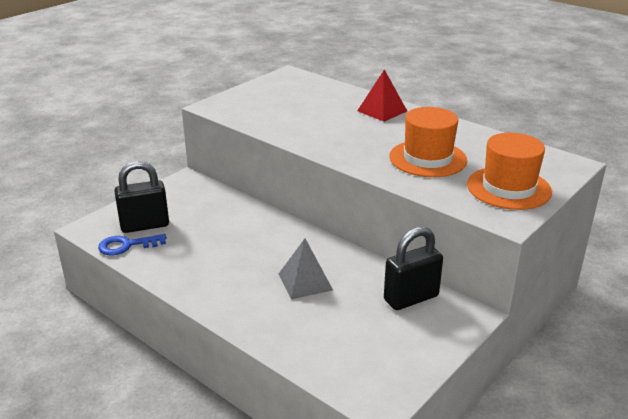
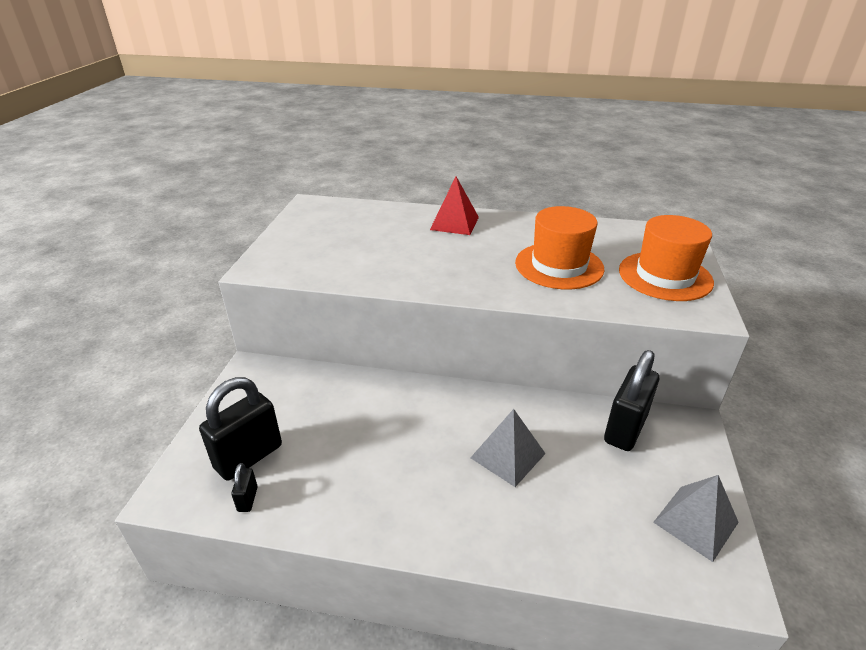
camera: 30 degrees left, 5 degrees up
(126, 245) = (247, 499): blue key -> black padlock
(397, 364) = (695, 522): none -> grey pyramid

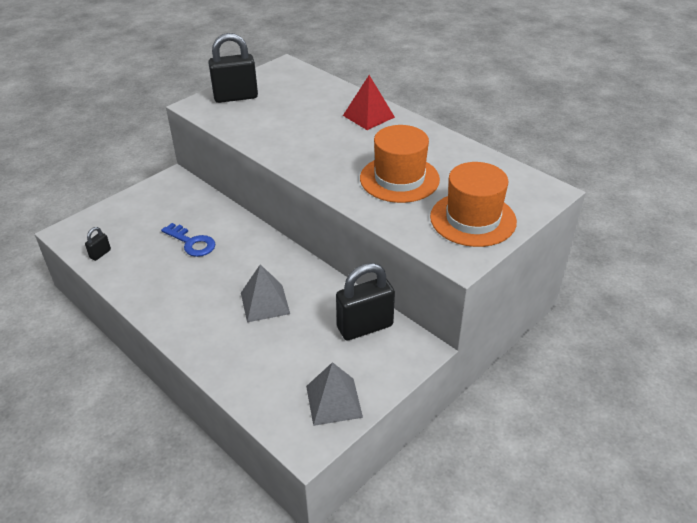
camera: 35 degrees right, 5 degrees up
(248, 457) = (122, 231): black padlock -> black padlock (236, 97)
(353, 429) = (192, 243): none -> blue key

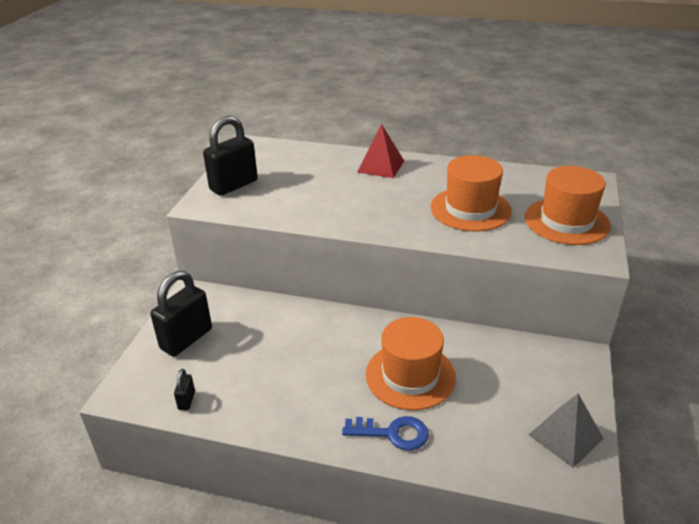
camera: 30 degrees left, 5 degrees down
(192, 243) = (278, 348): blue key -> blue key (392, 433)
(265, 303) = (410, 375): grey pyramid -> orange hat
(365, 327) = (519, 358): black padlock -> black padlock (186, 339)

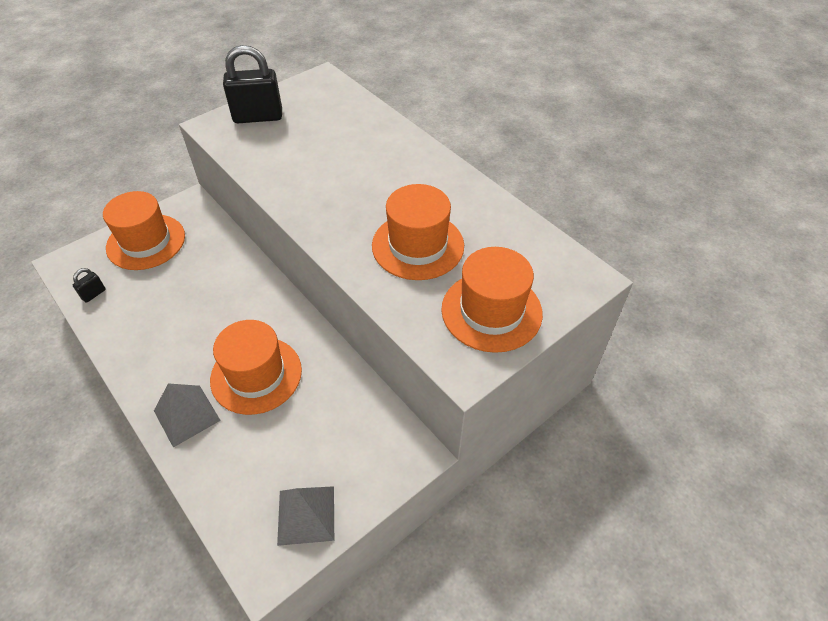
camera: 35 degrees right, 15 degrees up
(186, 339) = (146, 242): black padlock -> orange hat
(380, 166) = (401, 154): red pyramid -> none
(392, 433) = (187, 415): blue key -> grey pyramid

